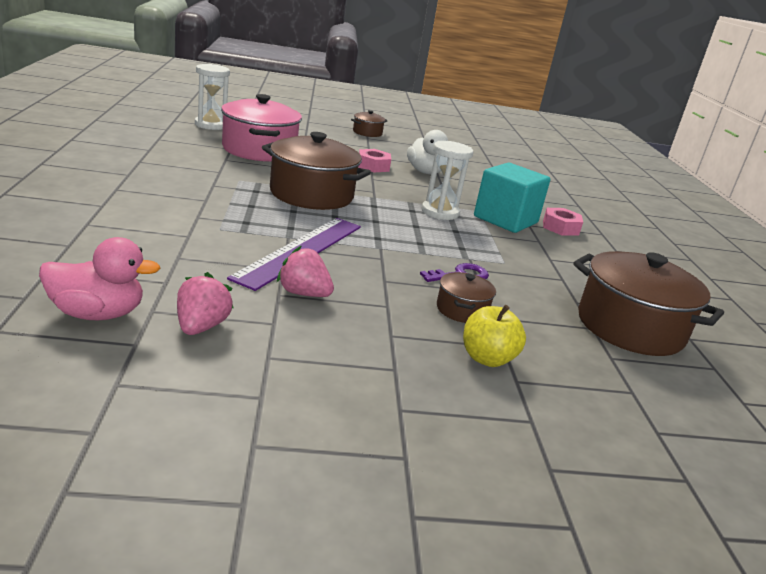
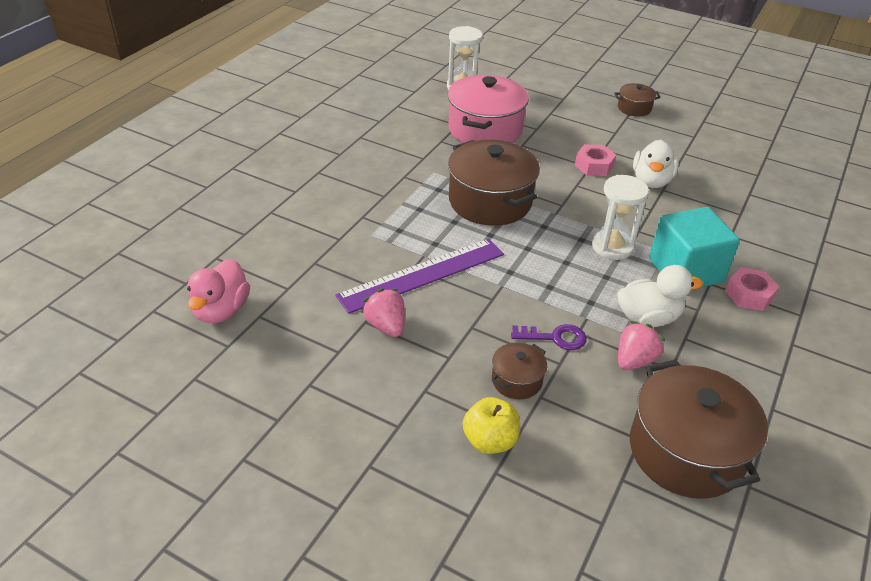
camera: 35 degrees right, 15 degrees up
(97, 314) = (221, 310): pink duck -> pink duck turned 75 degrees clockwise
(201, 327) = (282, 341): pink strawberry -> pink strawberry (634, 360)
(512, 251) = (648, 318): none -> white duck

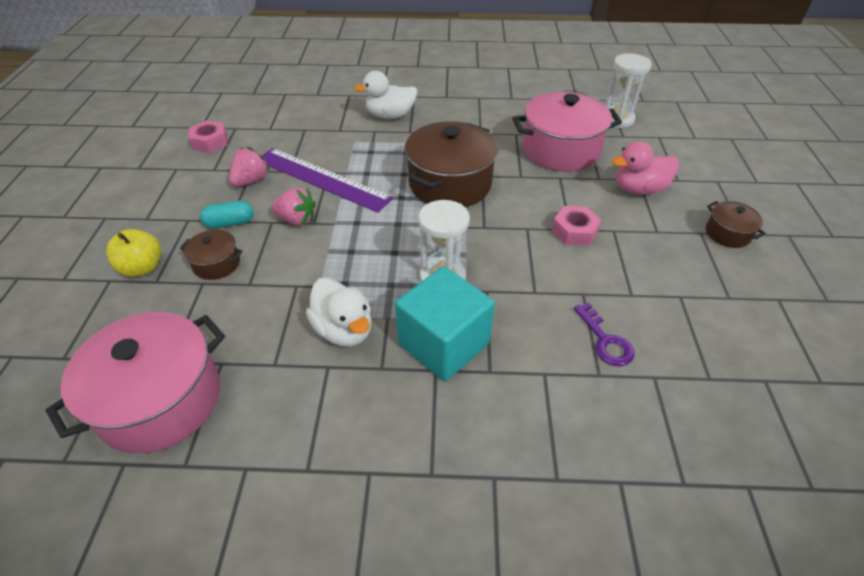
camera: 65 degrees right, 5 degrees up
(221, 310) = (233, 113): pink duck -> pink duck (638, 189)
(453, 358) = (230, 223): none -> turquoise capsule
(555, 337) = (282, 272): purple key -> purple key (605, 340)
(634, 360) = (274, 333): pink strawberry -> pink strawberry (296, 220)
(651, 181) = (590, 280): white duck -> white duck (390, 116)
(686, 451) = (160, 400): brown pot -> pink pot
(749, 295) = (437, 412): pink nut -> pink nut (210, 142)

